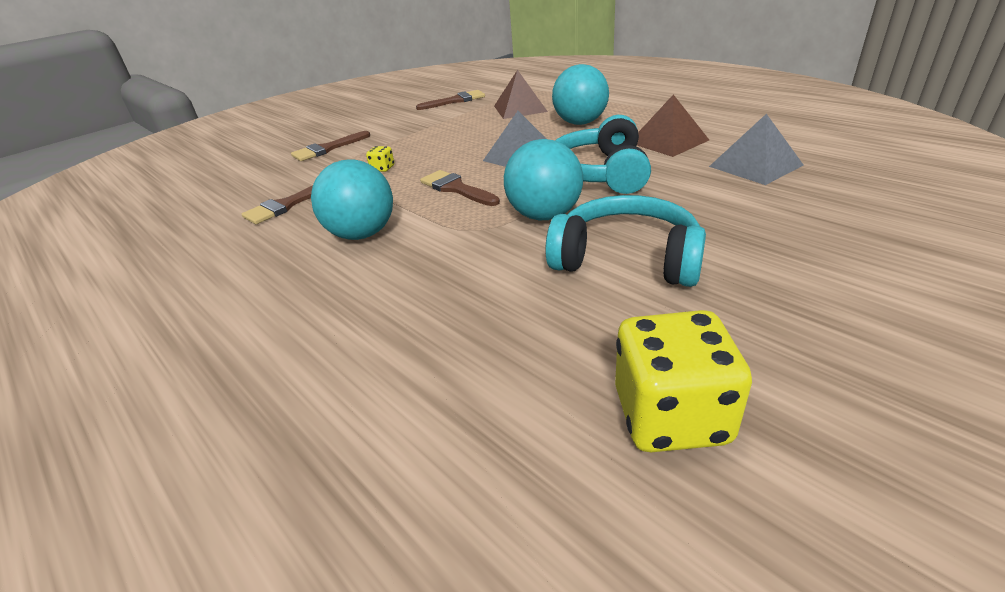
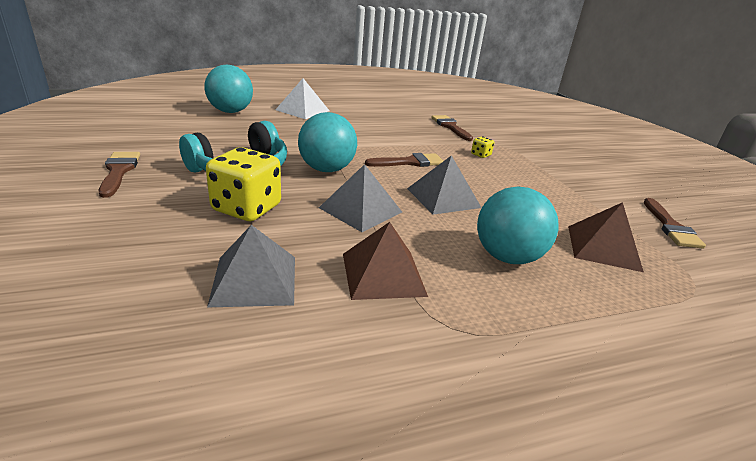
camera: 110 degrees right, 5 degrees down
(314, 340) = (302, 110): none -> white pyramid
(327, 149) = (549, 151): brown brush -> brown brush (119, 171)
(362, 234) = (382, 131): turquoise ball -> turquoise ball (230, 111)
(600, 173) = (360, 209): turquoise headphones -> grey pyramid
(671, 416) = (149, 135): yellow dice -> yellow dice (246, 208)

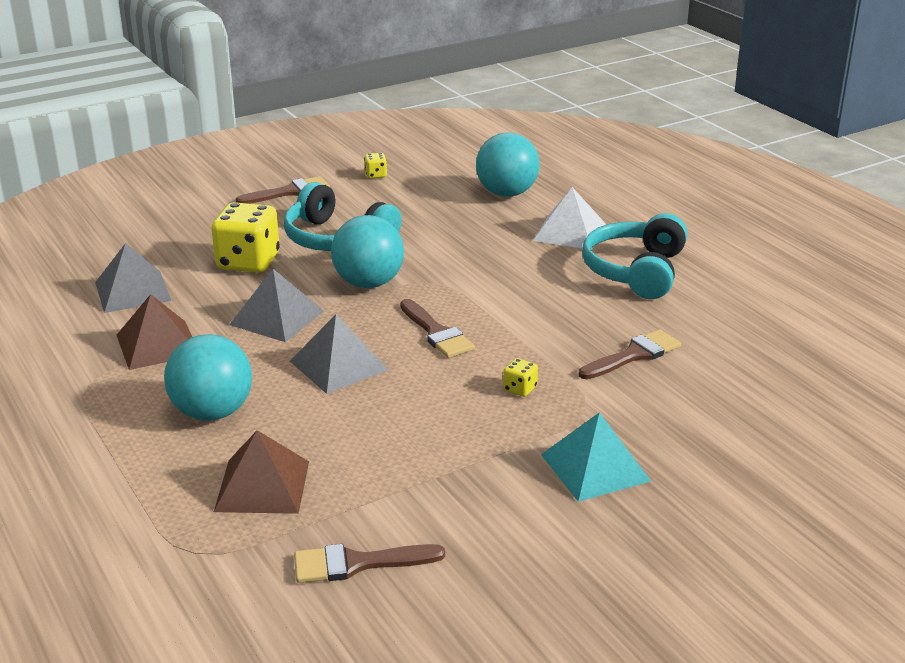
camera: 80 degrees right, 0 degrees up
(138, 137) = (376, 175): none -> yellow dice
(362, 109) = (635, 271): none -> turquoise headphones
(555, 154) = (595, 467): none -> turquoise pyramid

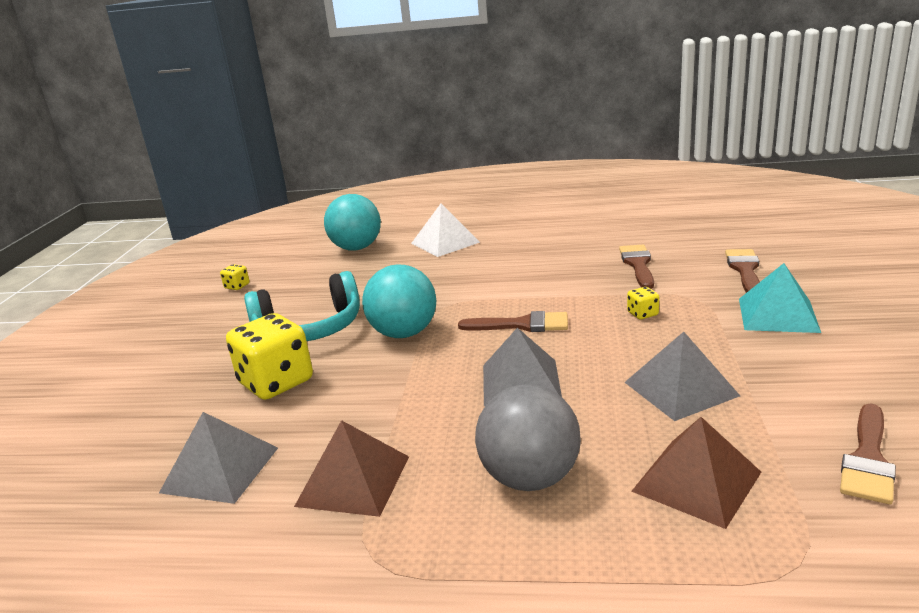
camera: 50 degrees left, 5 degrees down
(212, 412) = (530, 478): turquoise ball -> grey ball
(277, 317) = (398, 392): grey pyramid -> grey pyramid (680, 388)
(289, 192) = (191, 330): brown brush -> brown brush (745, 270)
(635, 271) = (528, 237): turquoise headphones -> none

